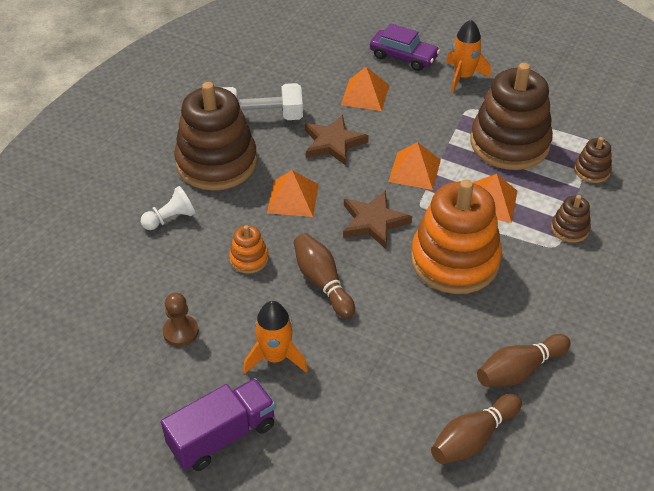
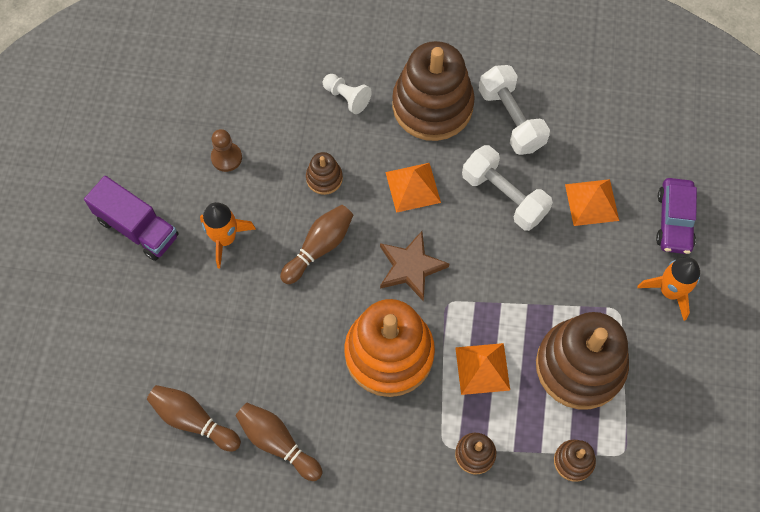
camera: 70 degrees right, 20 degrees up
(249, 259) = (324, 178): orange stacking toy -> brown stacking toy
(333, 143) = (504, 196): brown star -> white dumbbell
(414, 170) = (497, 283): orange pyramid -> none

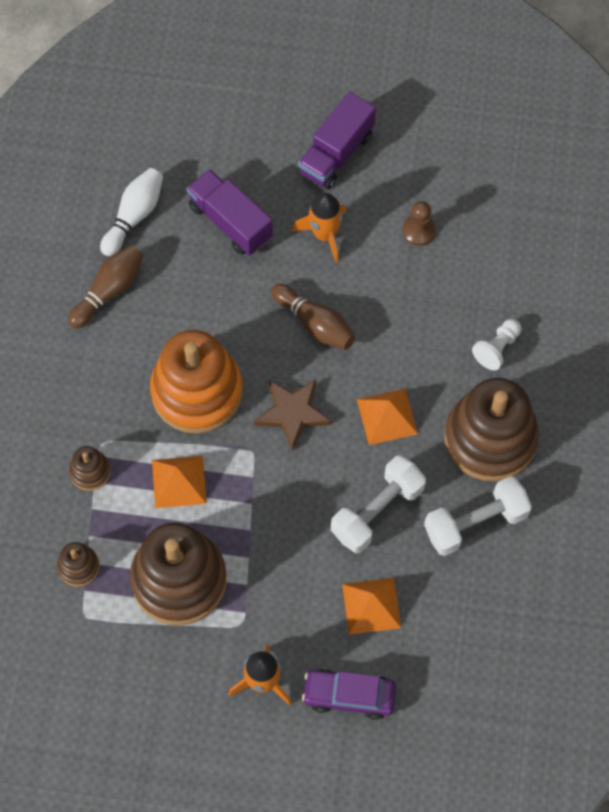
camera: 90 degrees right, 0 degrees up
(193, 420) = (134, 216): brown bowling pin -> white bowling pin
(206, 325) = (230, 222): none -> purple truck
(324, 178) = (396, 327): brown stacking toy -> none

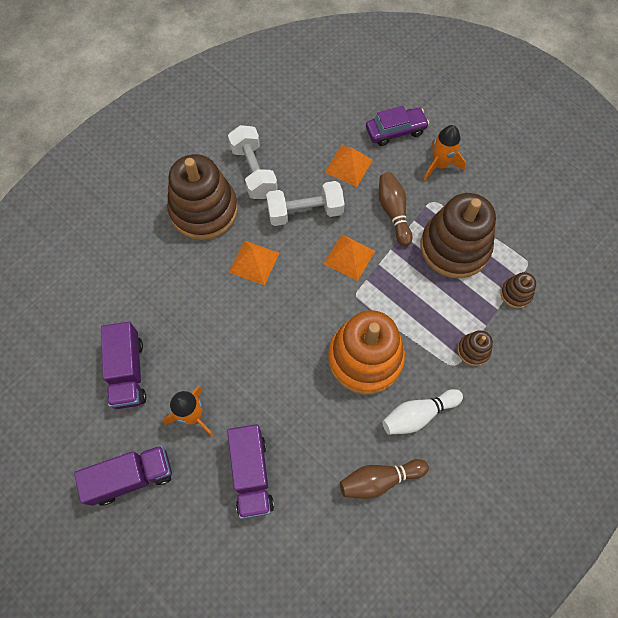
camera: 145 degrees left, 0 degrees up
(134, 216) = (320, 533): white bowling pin -> white bowling pin (418, 415)
(179, 481) = (416, 306): orange pyramid -> orange pyramid (349, 257)
(292, 413) = (312, 302): brown star -> none
(315, 324) = (251, 353): brown bowling pin -> brown bowling pin (393, 212)
(349, 696) = (395, 131): purple car -> purple car turned 60 degrees counterclockwise
(418, 231) = (128, 372): brown pawn -> purple truck
(475, 523) = (253, 171): white dumbbell -> white dumbbell turned 60 degrees clockwise
(497, 348) = (151, 259): white pawn -> none

